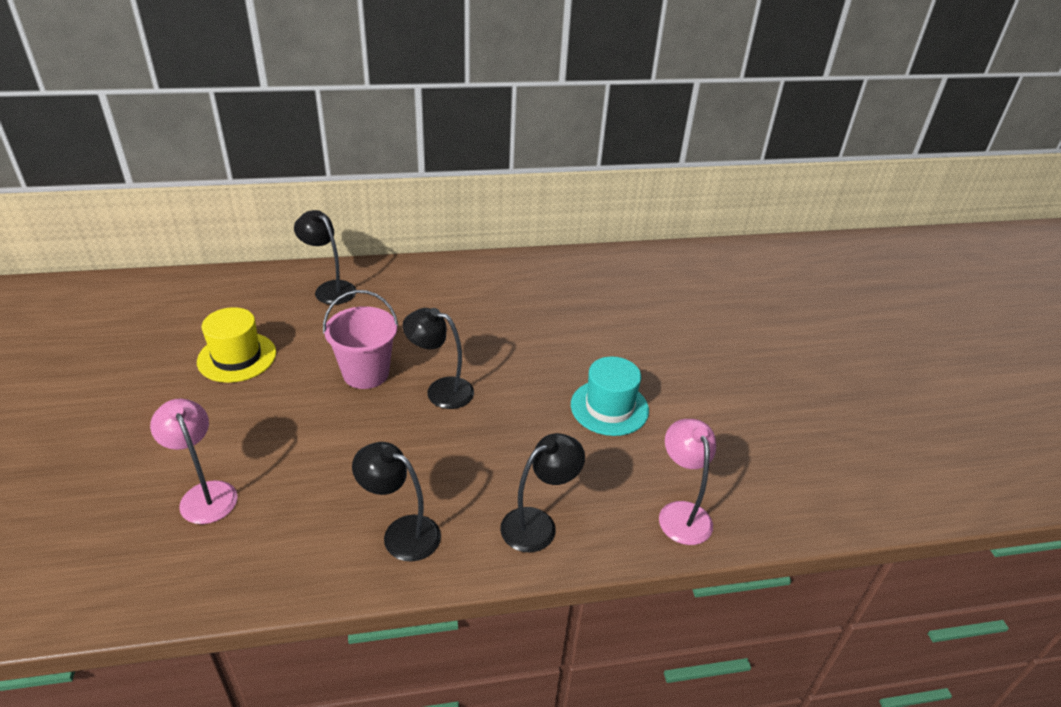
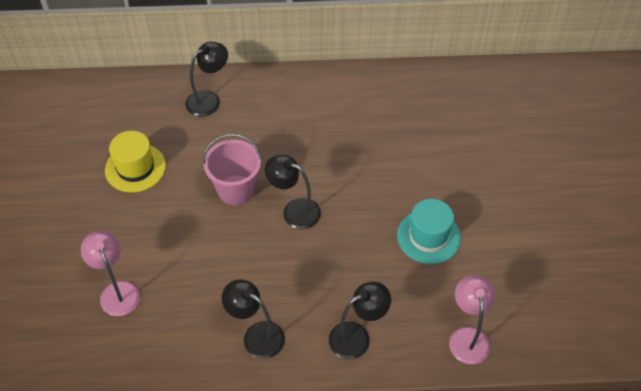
camera: 10 degrees right, 15 degrees up
(330, 289) = (209, 100): black lamp -> black lamp turned 90 degrees clockwise

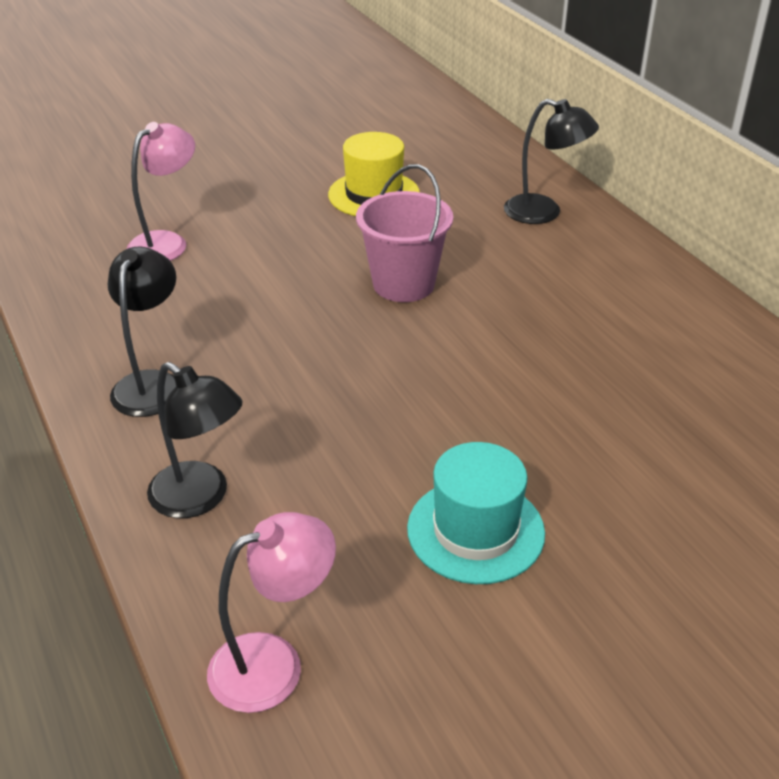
camera: 65 degrees right, 15 degrees down
(294, 210) = (409, 350): black lamp -> none

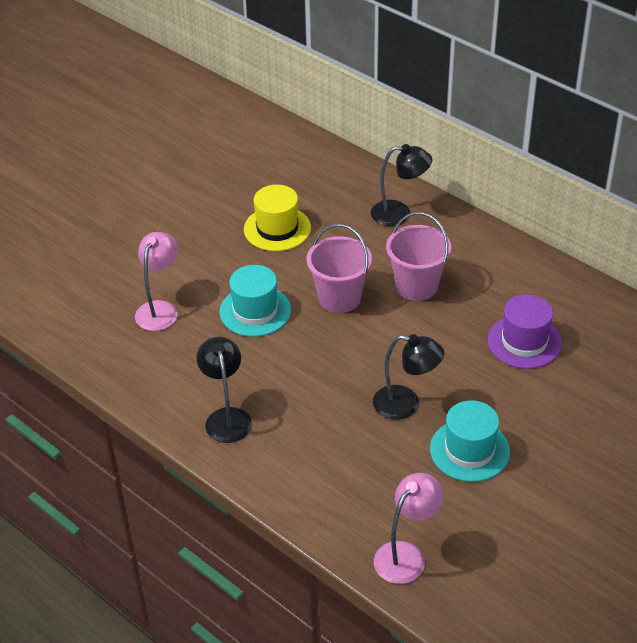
camera: 20 degrees left, 5 degrees up
(200, 498) = (307, 480): black lamp -> black lamp (406, 404)
(282, 272) = (255, 311): none -> turquoise hat
(519, 295) = (416, 286): none -> pink bucket
(645, 402) = (524, 341): none -> purple hat

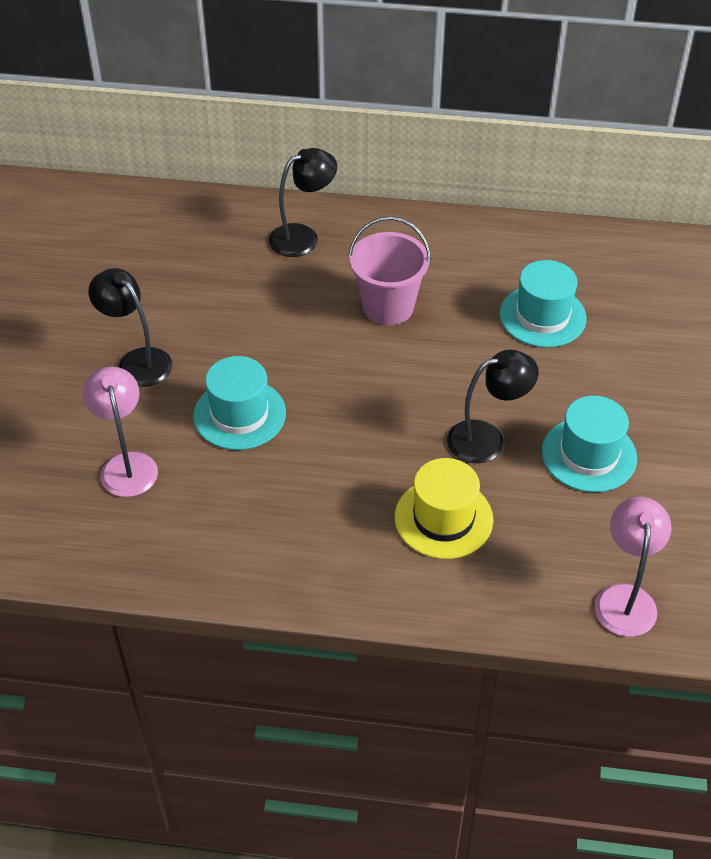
camera: 35 degrees left, 5 degrees up
(226, 417) = (312, 550): black lamp -> black lamp (137, 361)
(277, 229) = (183, 310): yellow hat -> yellow hat (443, 518)
(339, 298) = (319, 357): pink bucket -> none
(524, 341) = (542, 316): purple hat -> turquoise hat

